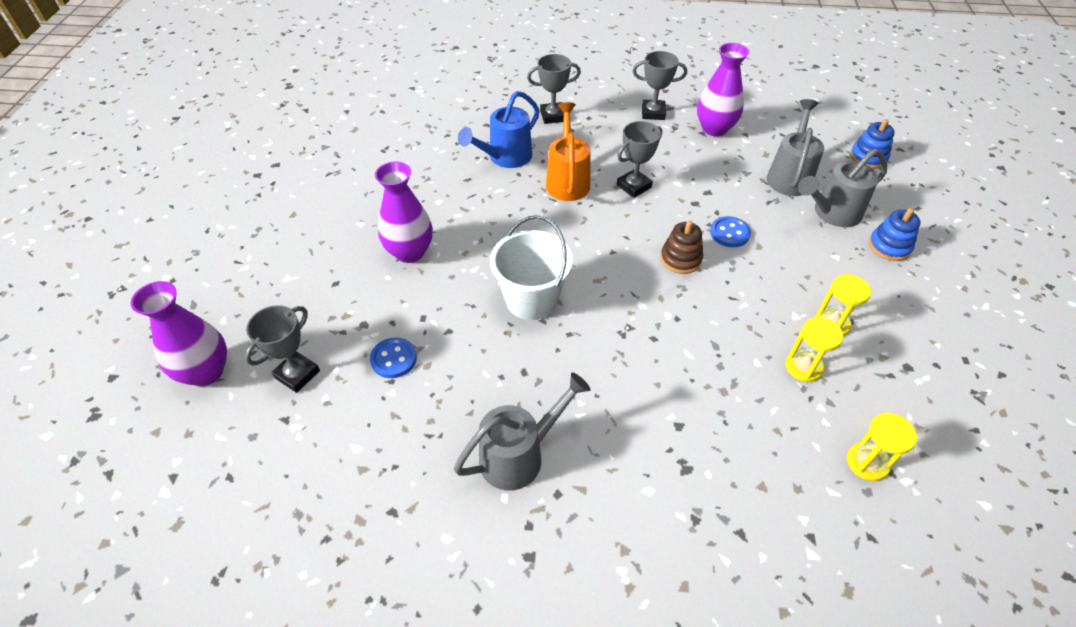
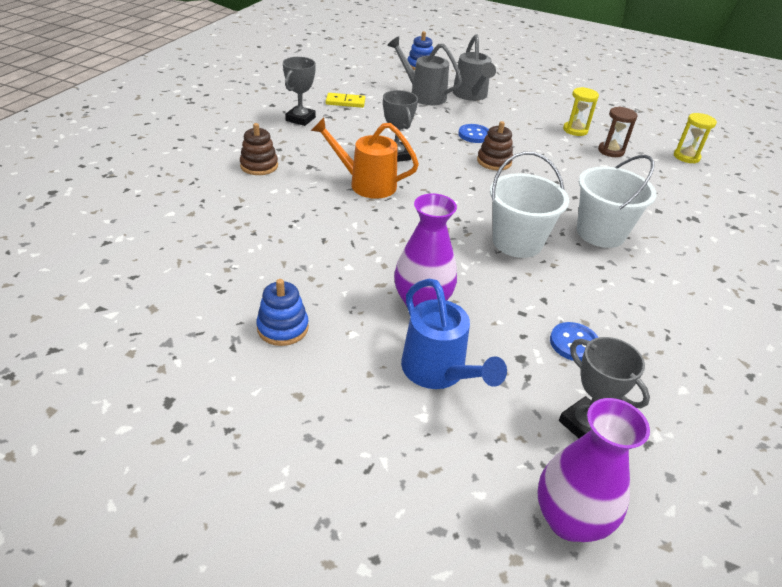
camera: 75 degrees left, 10 degrees down
(505, 158) = (305, 209): blue watering can -> blue watering can (438, 372)
(520, 455) = (687, 289): grey watering can -> none
(553, 116) = (259, 166): grey trophy -> brown stacking toy
(589, 368) = (600, 233): none -> white bucket
(714, 129) = (345, 102): purple vase -> yellow domino
(803, 367) = (611, 151): yellow hourglass -> brown hourglass
(889, 246) = (511, 90): blue stacking toy -> blue stacking toy (283, 328)

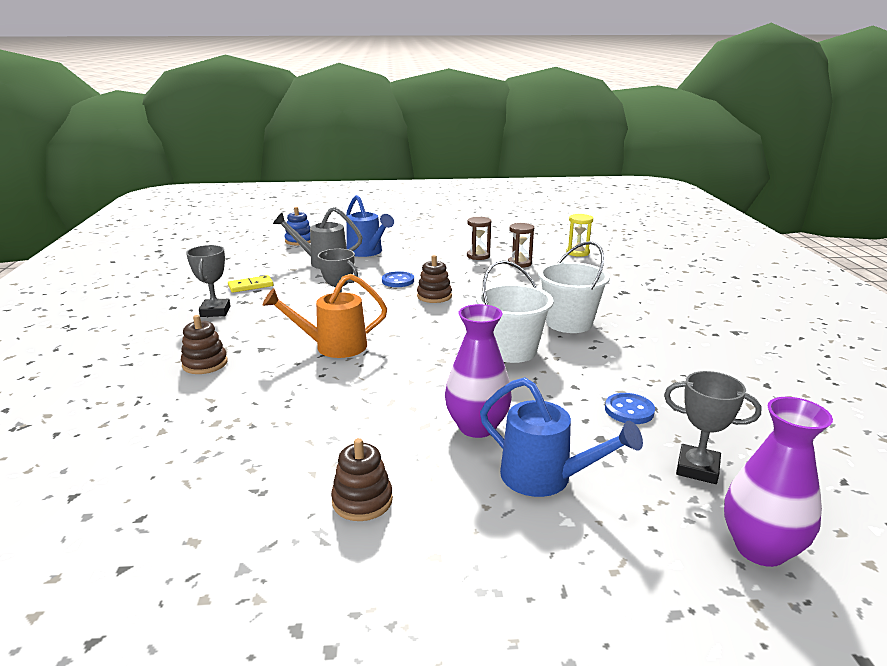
camera: 25 degrees left, 15 degrees down
(283, 328) = (362, 501): blue stacking toy -> brown stacking toy
(471, 95) = (367, 252): grey watering can -> blue watering can
(575, 130) = (478, 256): yellow hourglass -> brown hourglass

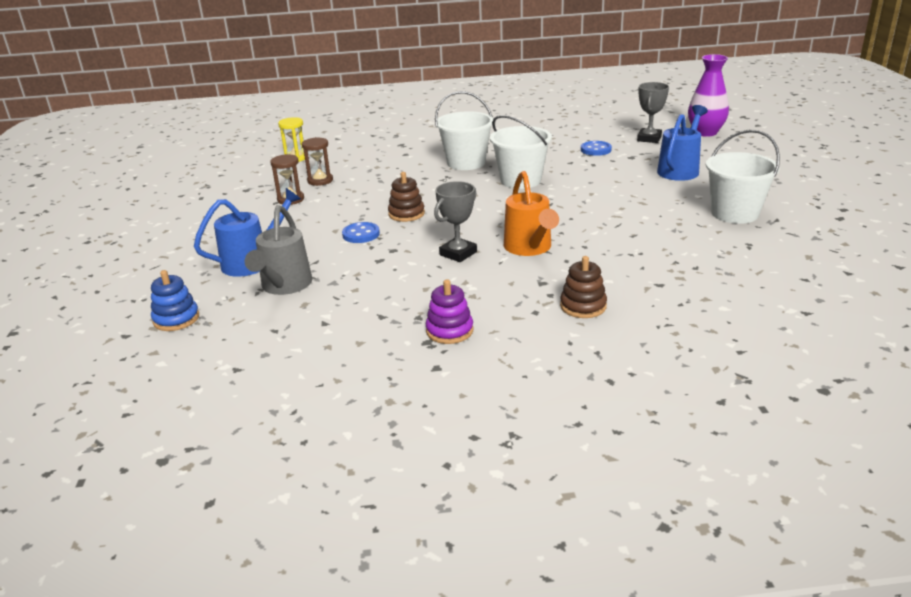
camera: 90 degrees left, 5 degrees up
(215, 311) = (449, 331): grey trophy -> purple stacking toy
(251, 286) = (365, 323): yellow domino -> none
(362, 501) = (734, 213): brown stacking toy -> white bucket
(477, 427) = (636, 187): purple vase -> none

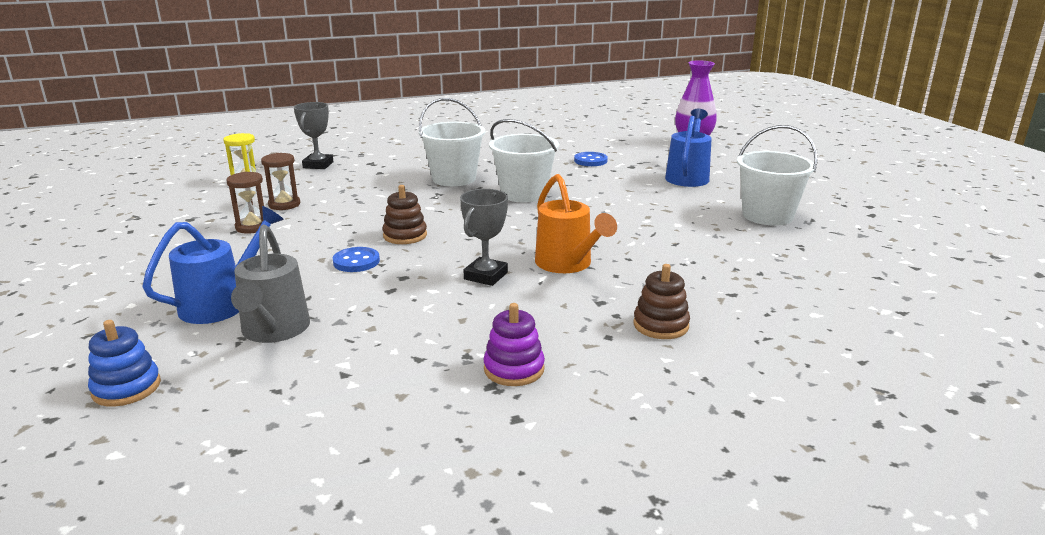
camera: 15 degrees left, 5 degrees down
(649, 138) = (640, 148): grey trophy -> grey trophy (318, 165)

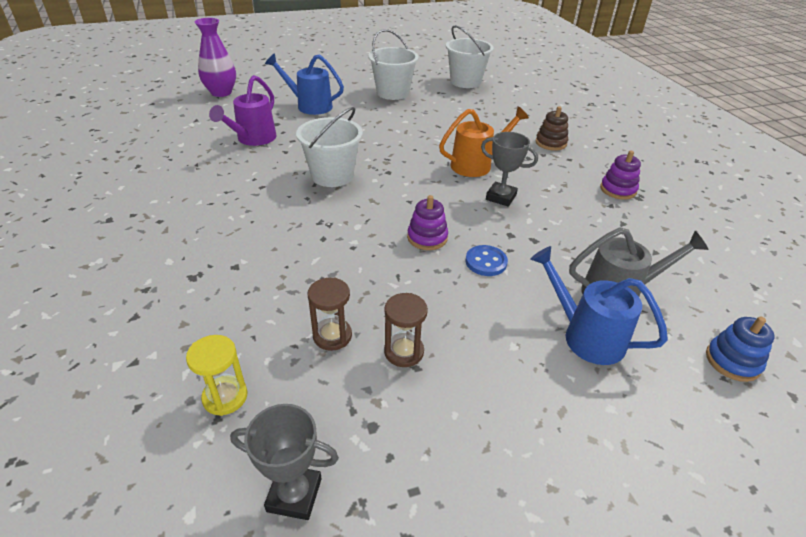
camera: 90 degrees left, 15 degrees up
(318, 165) = (178, 326): grey trophy -> grey trophy (294, 495)
(405, 235) = (427, 238): brown stacking toy -> purple stacking toy
(454, 178) = (277, 213): white bucket -> white bucket (465, 82)
(590, 161) = (253, 139): blue button -> purple watering can

